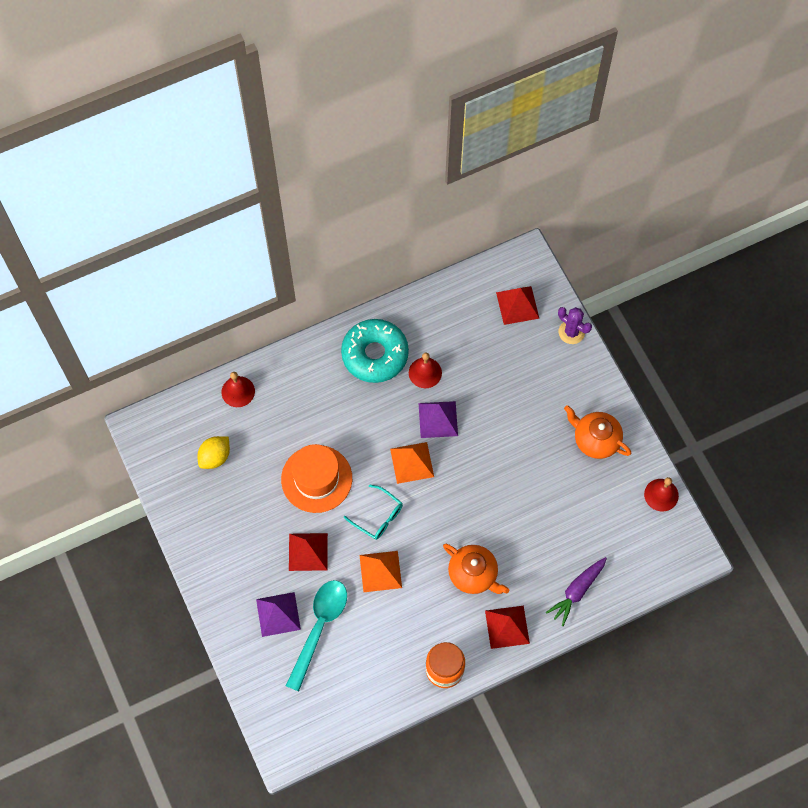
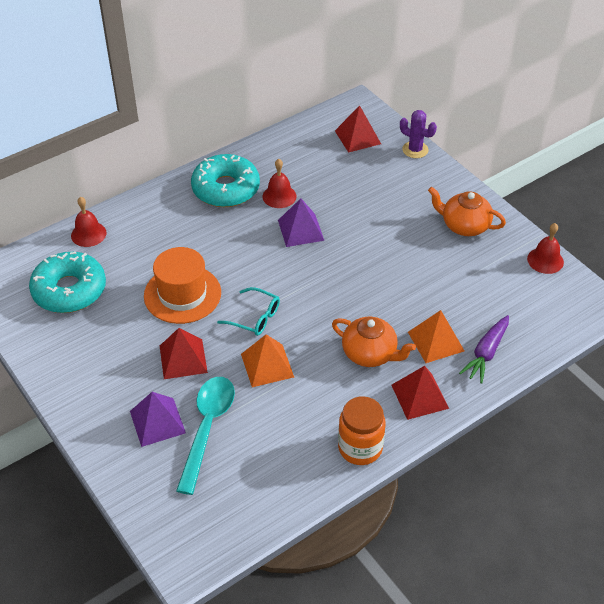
camera: 10 degrees left, 20 degrees down
(215, 457) = (69, 290): yellow lemon -> turquoise donut
(412, 462) = (281, 268): orange pyramid -> orange pyramid (436, 341)

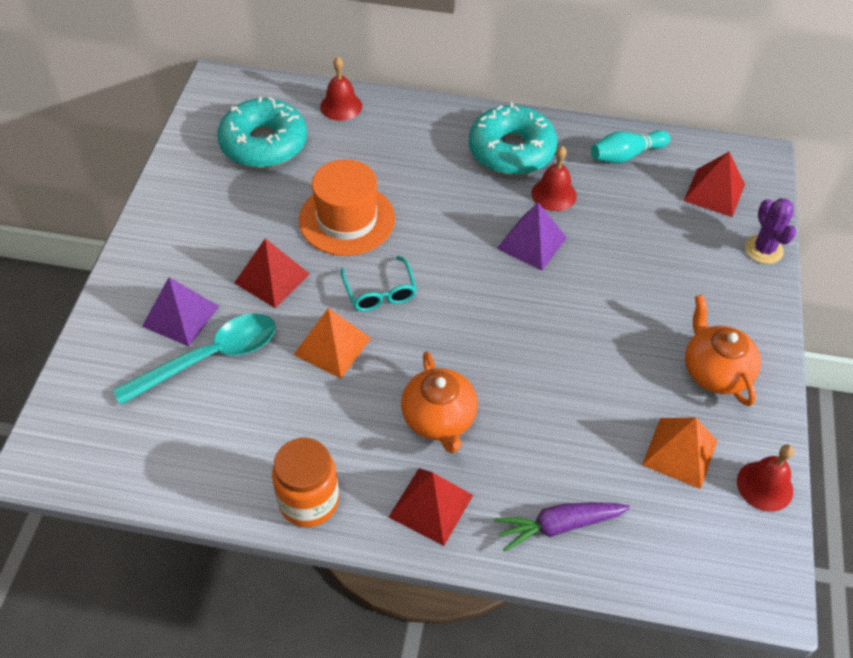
camera: 45 degrees right, 5 degrees up
(290, 148) = (626, 155): none -> turquoise bowling pin
(436, 341) = (521, 465): orange pyramid -> orange pyramid (680, 452)

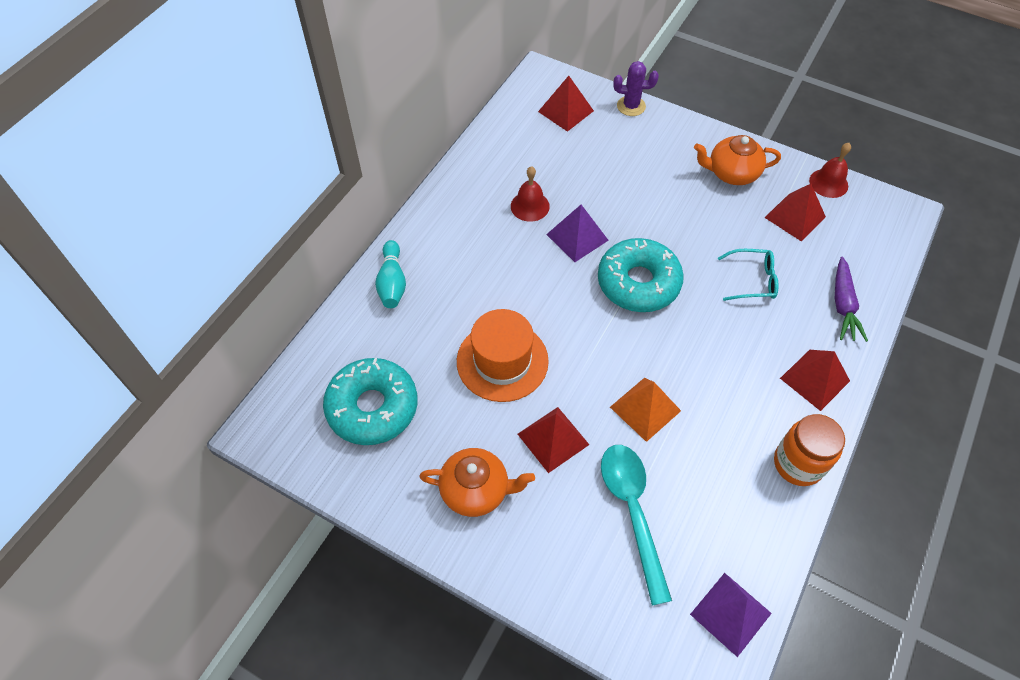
camera: 70 degrees left, 5 degrees up
(180, 316) = (575, 528): purple pyramid -> purple pyramid (730, 613)
(341, 106) = (350, 328): red bell -> none
(380, 292) = (596, 358): turquoise glasses -> turquoise glasses (752, 280)
(439, 419) = (737, 351): orange teapot -> orange teapot (476, 490)
(511, 151) = (468, 218): turquoise donut -> turquoise donut (638, 283)
(626, 155) = (505, 147): turquoise bowling pin -> turquoise bowling pin (392, 283)
(680, 452) = (795, 217): orange pyramid -> red pyramid

